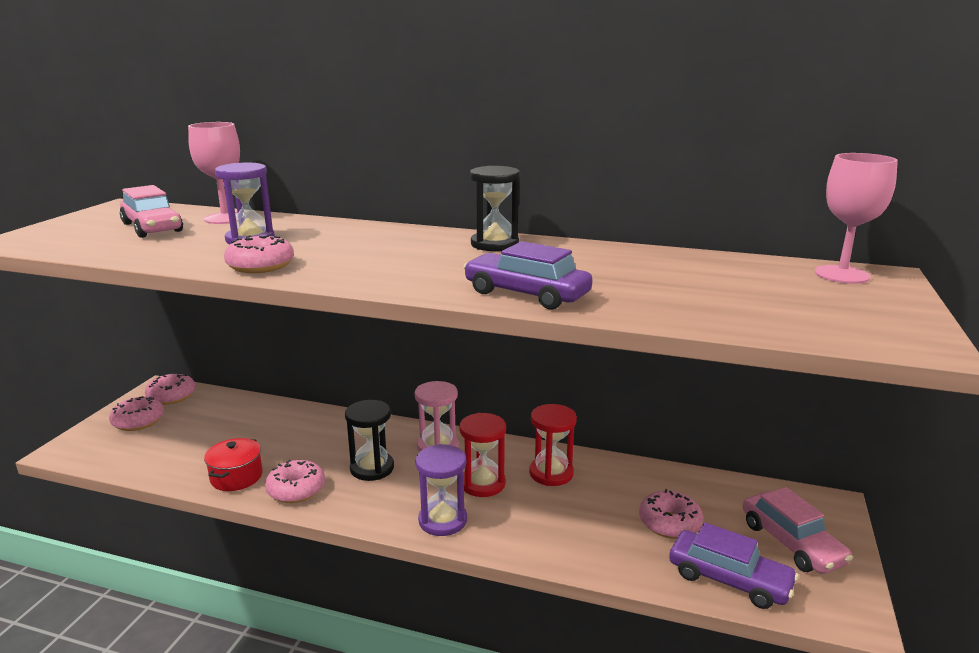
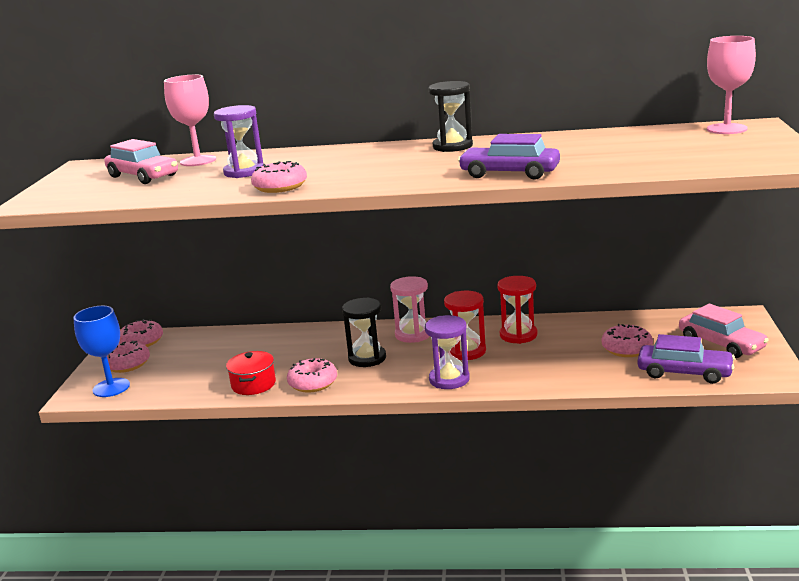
camera: 10 degrees left, 0 degrees up
(102, 448) = (111, 387): none -> blue goblet

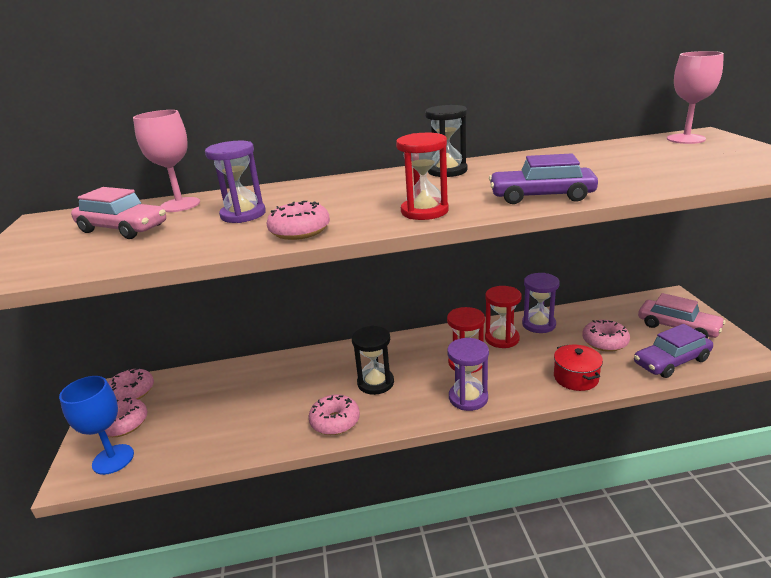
camera: 15 degrees left, 5 degrees up
(253, 384) = (273, 432): red pot -> red pot (576, 378)
(395, 179) = (424, 211): none -> red hourglass
(413, 334) = (406, 349): pink hourglass -> none
(567, 326) = (538, 324): none -> purple hourglass
(684, 372) = (671, 361): purple car -> purple car turned 150 degrees clockwise

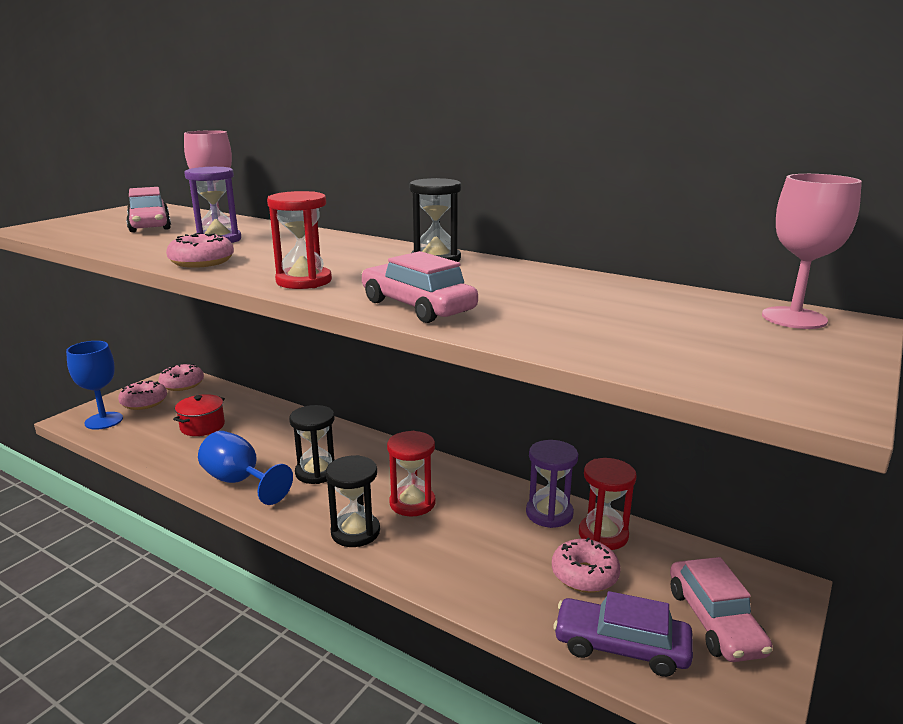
camera: 40 degrees right, 5 degrees down
(335, 421) = (240, 481): pink donut -> blue goblet
(468, 398) = (355, 532): purple hourglass -> black hourglass
(502, 339) = (485, 503): red hourglass -> red hourglass (603, 535)
(541, 196) = (417, 306): purple car -> pink car
(576, 378) = (480, 584): red pot -> red pot (202, 426)

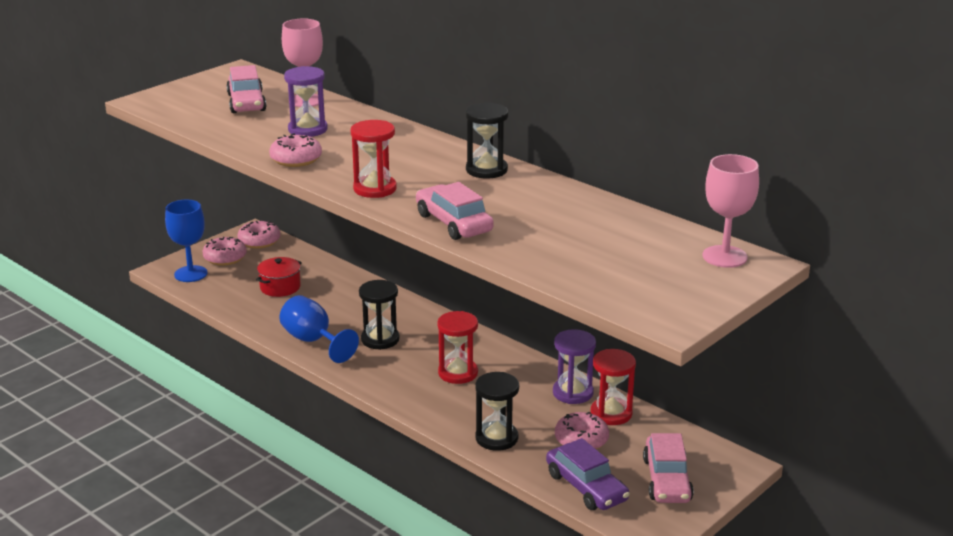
camera: 10 degrees right, 5 degrees up
(355, 532) = (406, 391): black hourglass -> black hourglass (496, 438)
(621, 646) = (586, 487): purple car -> purple car turned 150 degrees counterclockwise

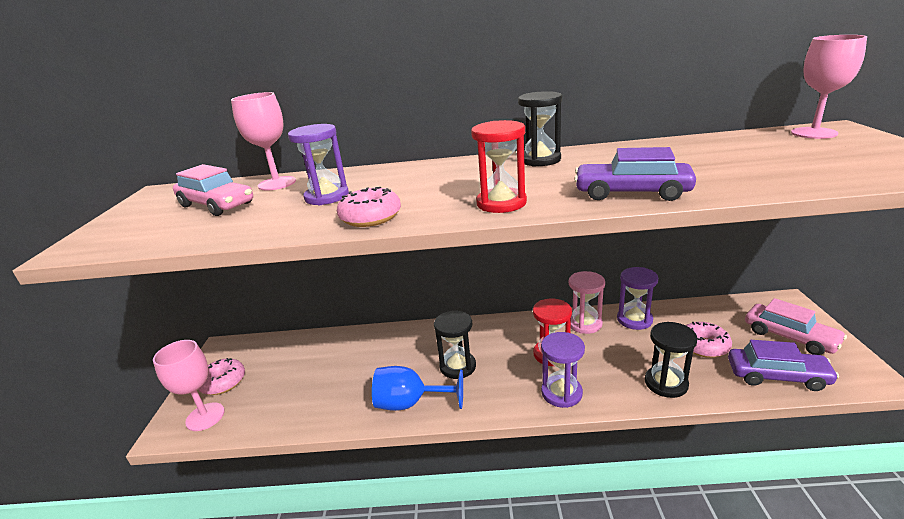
camera: 40 degrees left, 0 degrees up
(191, 274) = (205, 416): blue goblet -> pink goblet
(259, 241) = (238, 351): pink donut -> none
(280, 287) = (311, 377): red pot -> none
(416, 397) = (561, 393): none -> purple hourglass
(454, 223) = (631, 192): pink car -> purple car
(527, 371) = (584, 323): none -> pink hourglass
(611, 413) = (677, 317): red hourglass -> none

